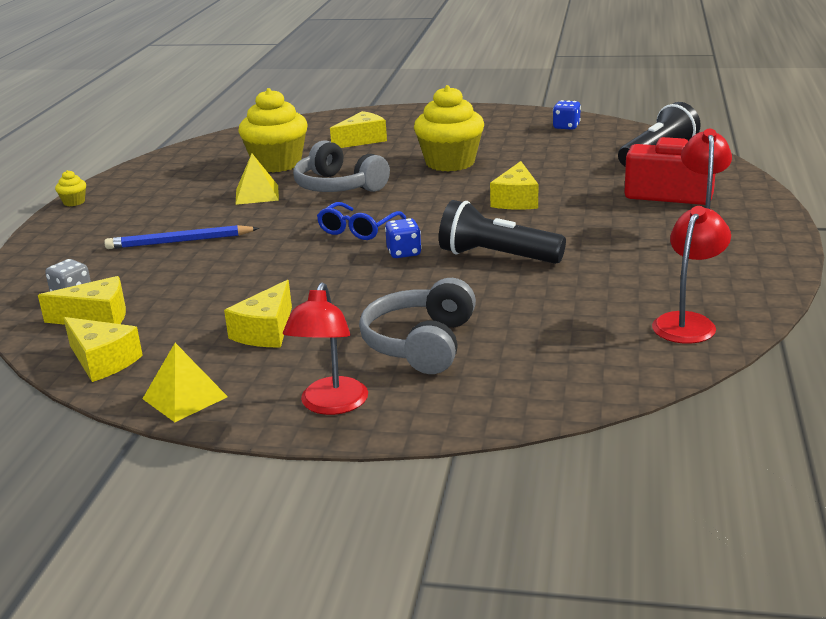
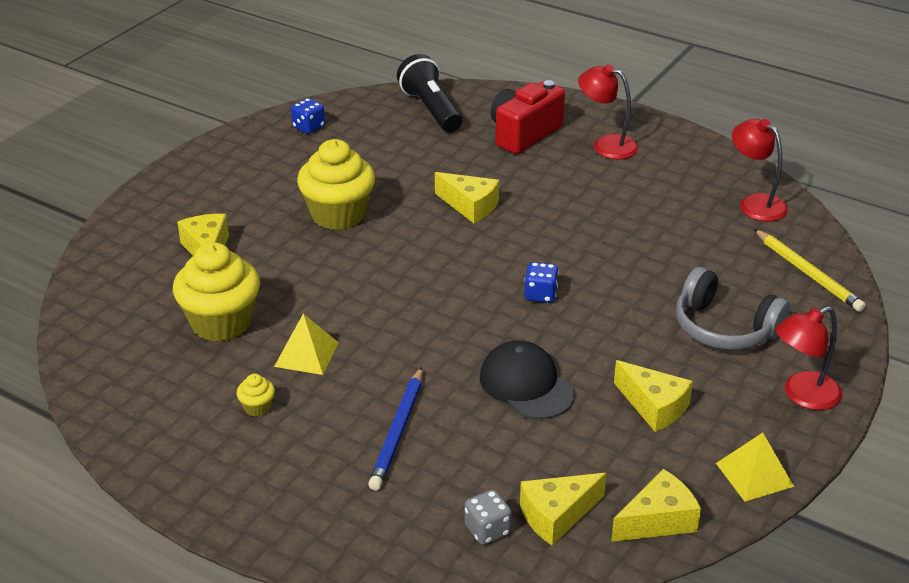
camera: 70 degrees left, 10 degrees up
(74, 202) = (189, 506): yellow cupcake -> yellow cupcake (257, 407)
(96, 317) = (557, 516): yellow cheese -> yellow cheese turned 135 degrees counterclockwise
(266, 273) = (526, 385): none -> black cap
(331, 405) = (802, 395): red lamp -> red lamp turned 120 degrees clockwise
(338, 187) = (337, 296): grey headphones -> none
(358, 230) = (465, 308): blue glasses -> none
(497, 256) = (585, 249): black flashlight -> none
(573, 375) = (807, 273): none -> yellow pencil

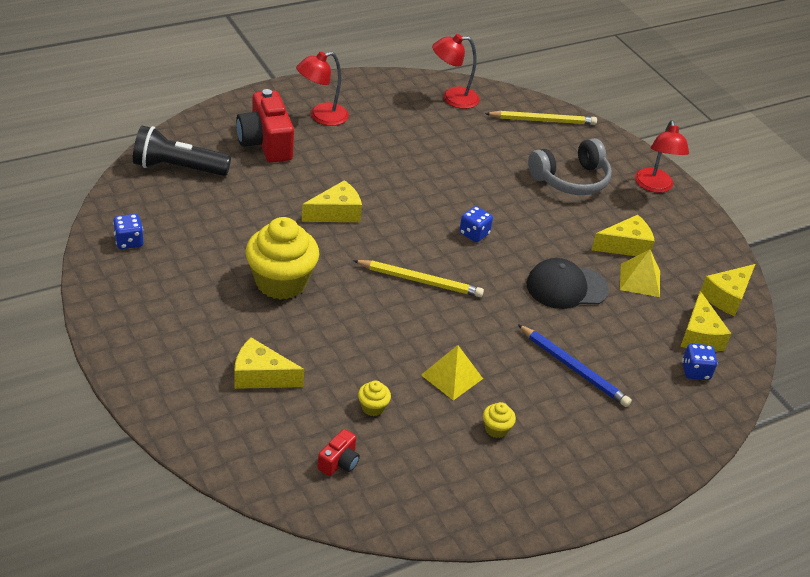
camera: 65 degrees left, 5 degrees up
(136, 329) = (339, 462): none -> red camera
(221, 323) = (373, 407): yellow cupcake -> yellow cupcake, size x0.41
(426, 287) = (420, 281): none -> yellow pencil
(487, 530) = (695, 371): grey dice -> blue dice
(658, 520) = (727, 297): yellow cheese -> yellow cheese turned 135 degrees counterclockwise
(754, 474) = (710, 241): yellow pyramid -> yellow pyramid (640, 280)

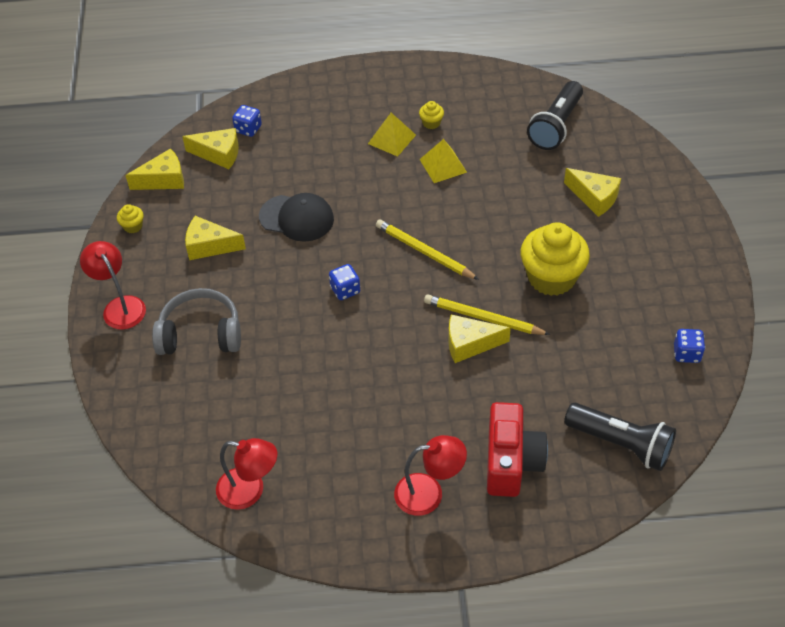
camera: 150 degrees left, 10 degrees up
(339, 462) = (556, 126): red camera -> black flashlight
(373, 407) = (516, 156): yellow cupcake -> yellow cupcake (133, 226)
(542, 120) = (166, 427): yellow pencil -> yellow pencil (483, 318)
(573, 368) = (342, 151): blue pencil -> none
(640, 280) = (226, 210): yellow pyramid -> yellow pyramid (392, 139)
(654, 186) = (120, 306): red lamp -> red lamp turned 60 degrees counterclockwise
(699, 335) = (219, 154): yellow cheese -> yellow cheese turned 75 degrees clockwise

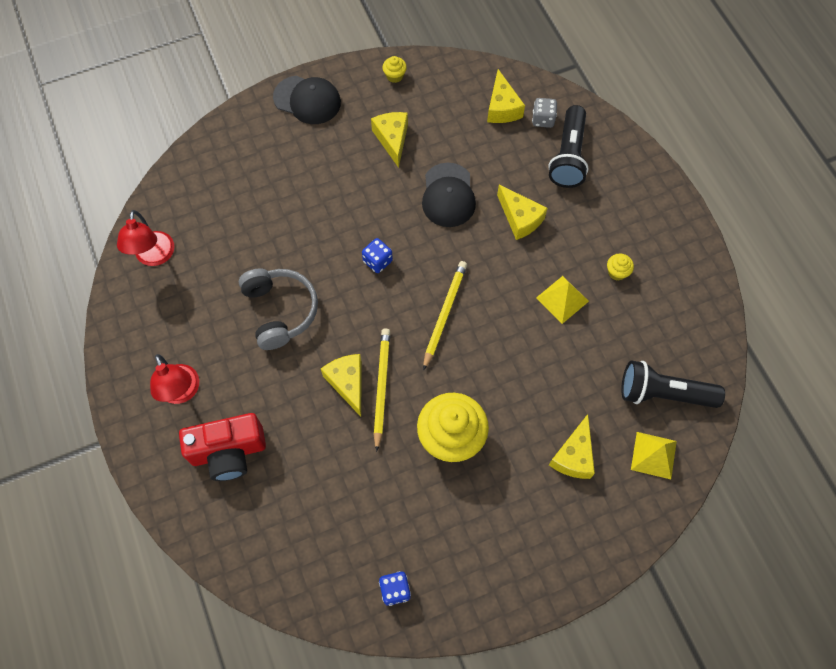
camera: 70 degrees right, 15 degrees up
(120, 306) = (307, 100): red lamp -> black cap
(164, 180) = (455, 78): yellow cheese -> yellow cheese (520, 218)
(200, 334) = (296, 167): grey headphones -> grey headphones (280, 311)
(248, 129) = (543, 119): blue dice -> grey dice
(392, 139) = (580, 243): yellow pyramid -> yellow pyramid (653, 455)
(621, 444) = (271, 545): black flashlight -> black flashlight (568, 156)

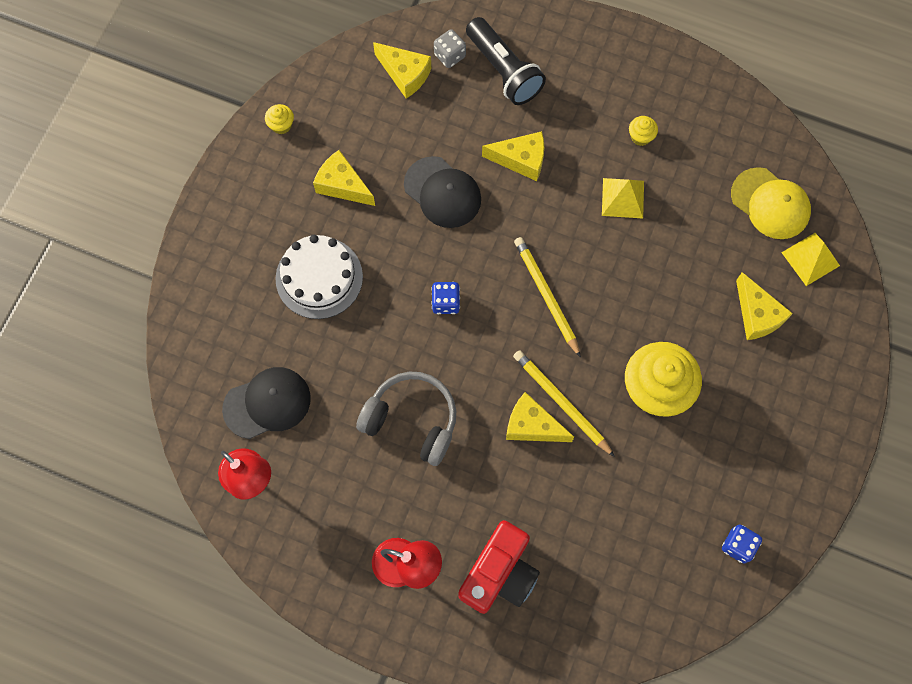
camera: 45 degrees left, 5 degrees up
(307, 100) = (227, 215): black cap -> black cap (267, 403)
(319, 180) = (319, 277): none -> white cake
(663, 393) = (770, 204): black flashlight -> yellow cap

